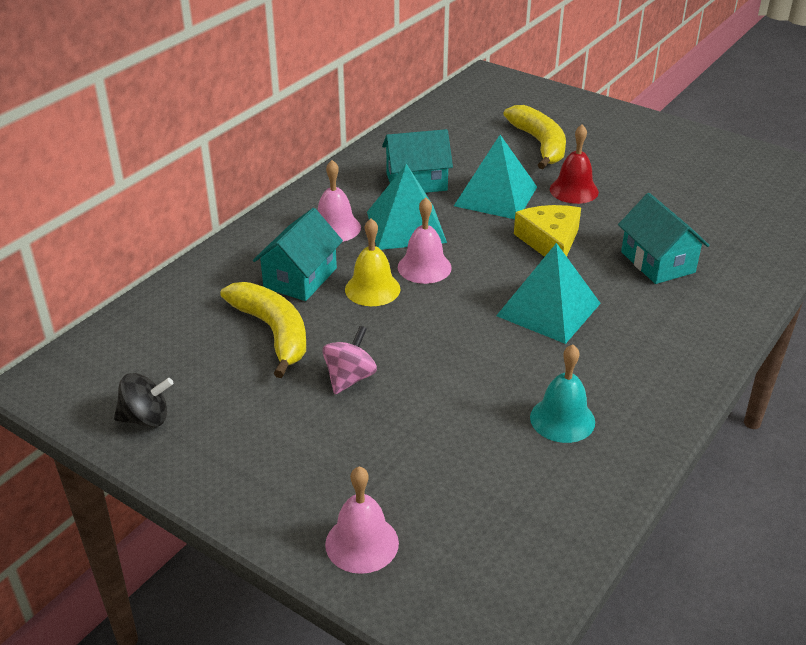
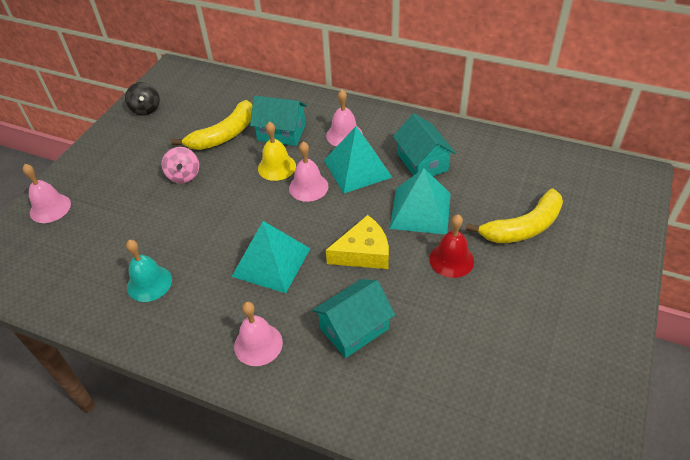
camera: 80 degrees right, 10 degrees up
(350, 378) = (184, 175): pink spinning top -> pink spinning top turned 60 degrees clockwise
(673, 330) = (258, 344): none -> pink bell

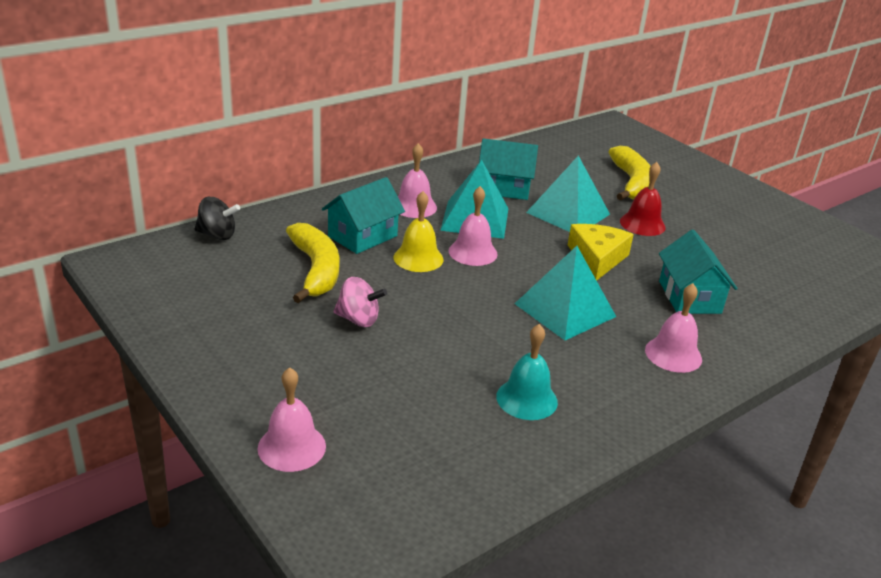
camera: 65 degrees left, 15 degrees down
(146, 109) = (176, 307): black spinning top -> black spinning top (217, 235)

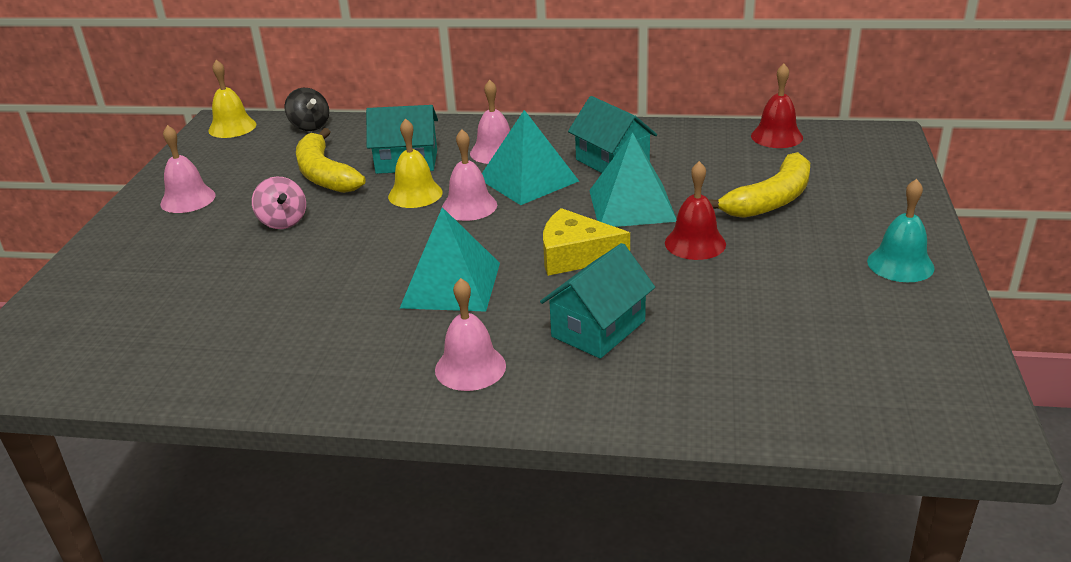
camera: 50 degrees right, 0 degrees up
(138, 260) = (232, 127): none -> yellow bell
(291, 447) = (86, 284): pink bell -> pink bell (188, 199)
(316, 270) = (324, 175): yellow banana -> yellow banana turned 120 degrees clockwise
(526, 399) = (278, 335): turquoise bell -> turquoise bell (900, 264)
(564, 140) = (776, 136): none -> red bell
(597, 258) = (575, 255): yellow cheese -> yellow cheese turned 135 degrees counterclockwise

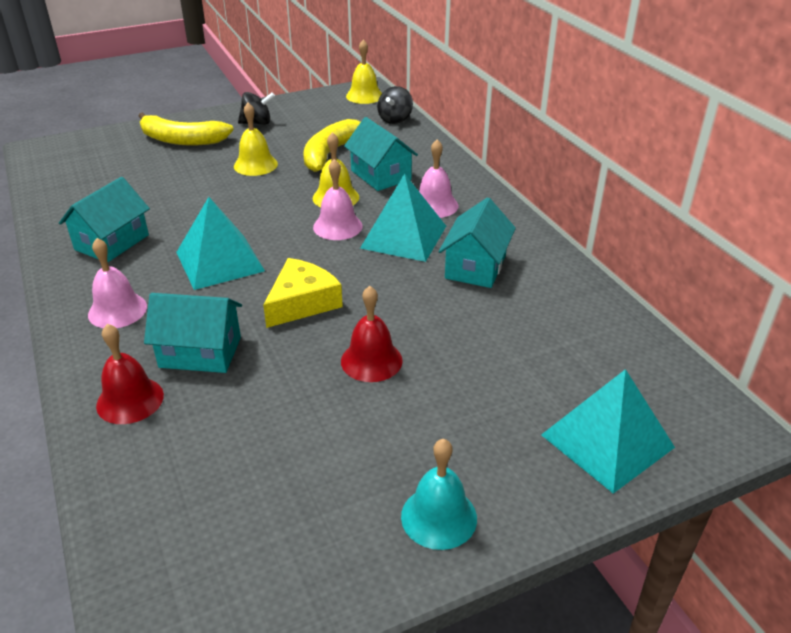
camera: 55 degrees right, 5 degrees up
(188, 199) = (257, 123): pink bell -> black spinning top
(283, 221) = (255, 165): pink spinning top -> yellow bell
(322, 348) = (112, 242): none -> turquoise house
(575, 255) = (302, 302): yellow cheese -> yellow cheese turned 60 degrees clockwise
(632, 205) = (408, 303): turquoise pyramid -> turquoise pyramid (607, 441)
(770, 200) = (493, 383): yellow banana -> yellow banana (182, 140)
(776, 136) = (635, 347): red bell -> red bell (130, 400)

